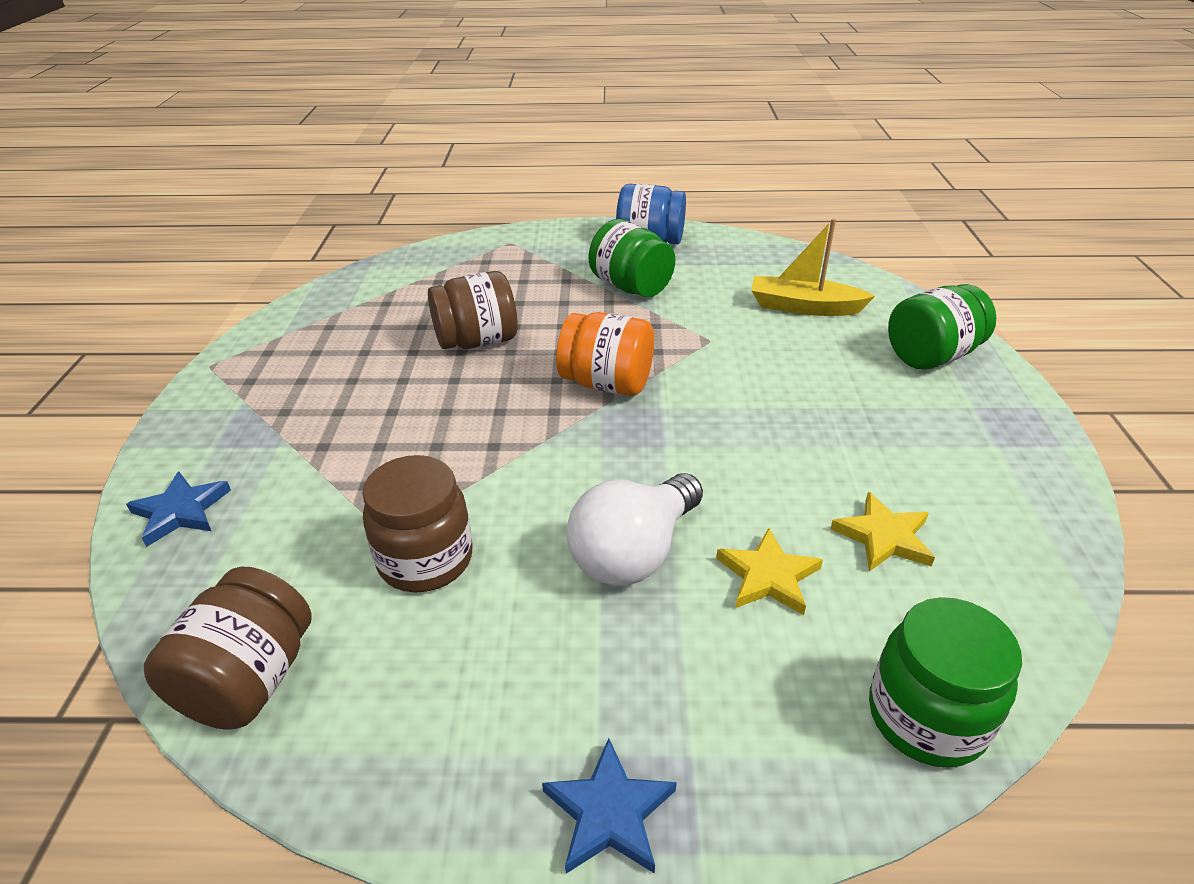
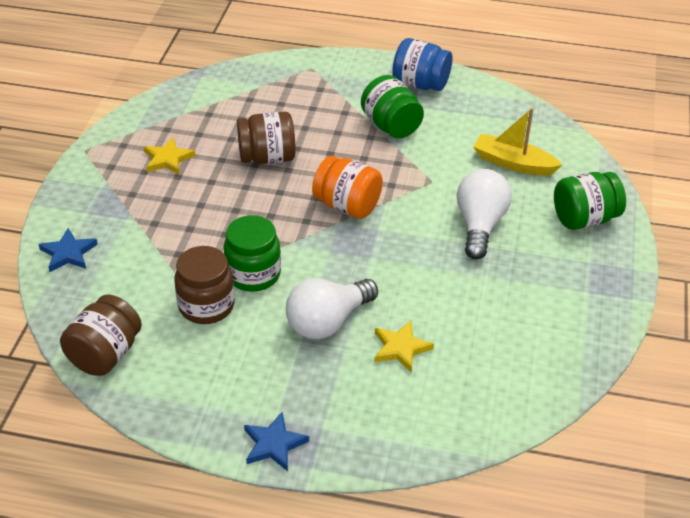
camera: 10 degrees right, 5 degrees up
(799, 382) = (480, 225): none -> white light bulb
(883, 537) = (480, 337): yellow star -> yellow star (168, 159)
(926, 717) = (452, 432): green jar -> green jar (253, 274)

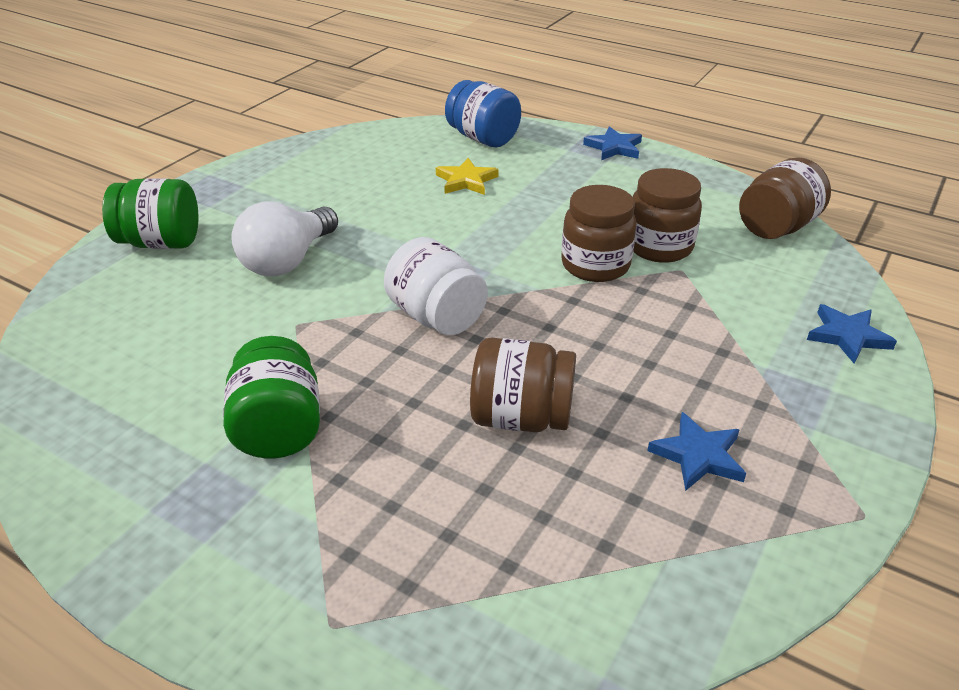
camera: 160 degrees left, 5 degrees down
(168, 159) = (698, 455): yellow star -> blue star
(253, 274) = (595, 265): green jar -> brown jar
(328, 322) = (527, 210): white light bulb -> none
(347, 206) = (436, 317): orange jar -> white jar
(420, 84) = (146, 511): blue jar -> blue jar (483, 138)
(513, 163) = (161, 323): yellow boat -> none

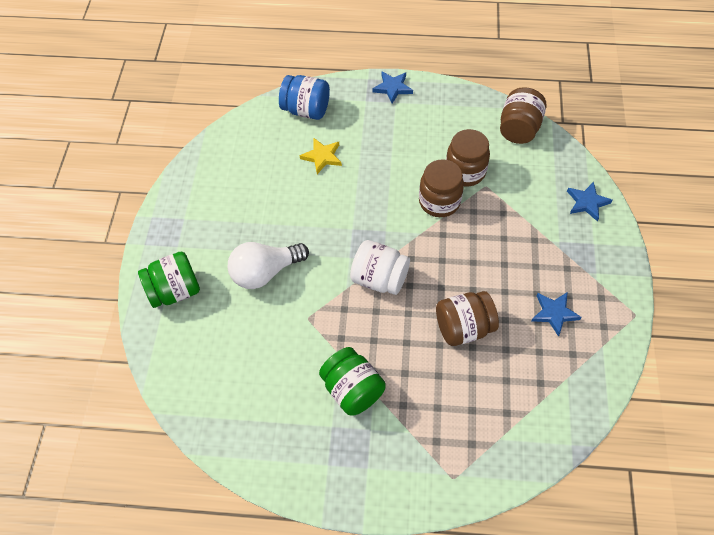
camera: 25 degrees left, 20 degrees up
(287, 261) = (265, 272): white light bulb -> white light bulb turned 60 degrees clockwise

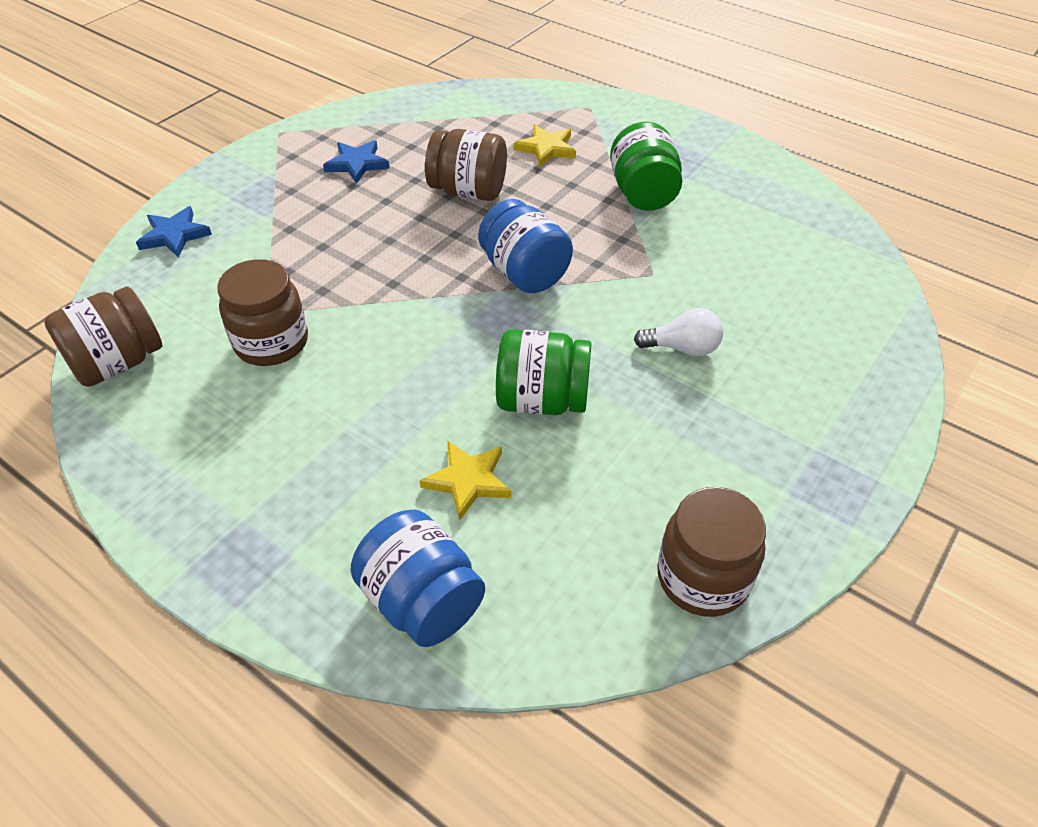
camera: 150 degrees left, 10 degrees down
(175, 291) = (840, 385): green jar -> green jar (542, 400)
(265, 272) = (682, 348): white light bulb -> white light bulb, size x0.60
(379, 279) = (524, 273): white jar -> blue jar
(392, 88) = (214, 554): blue star -> none
(439, 202) = (353, 322): brown jar -> brown jar (702, 578)
(448, 403) = (546, 148): none -> yellow star

